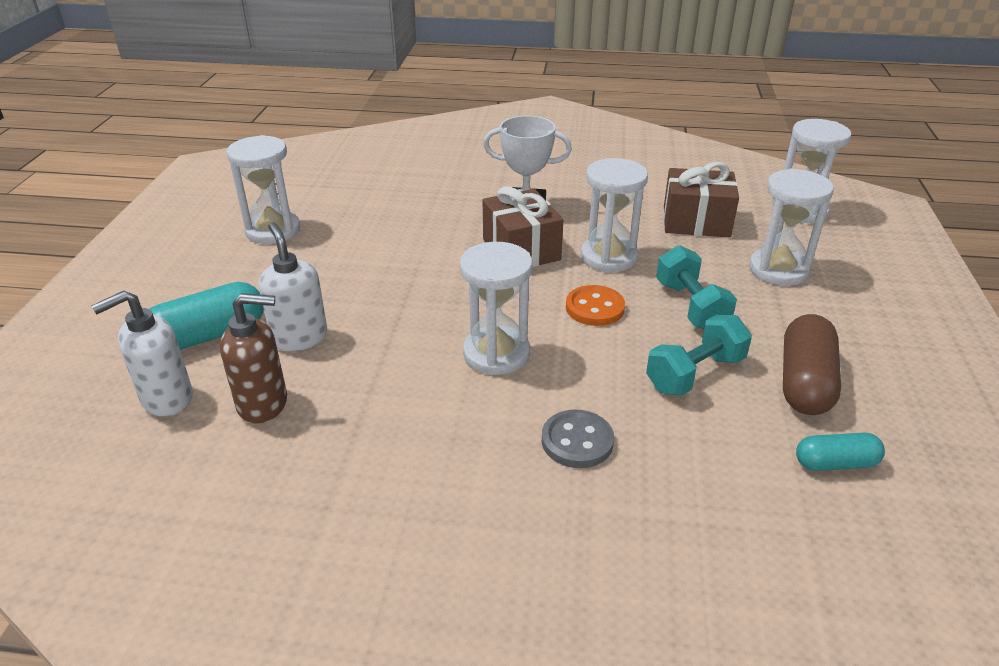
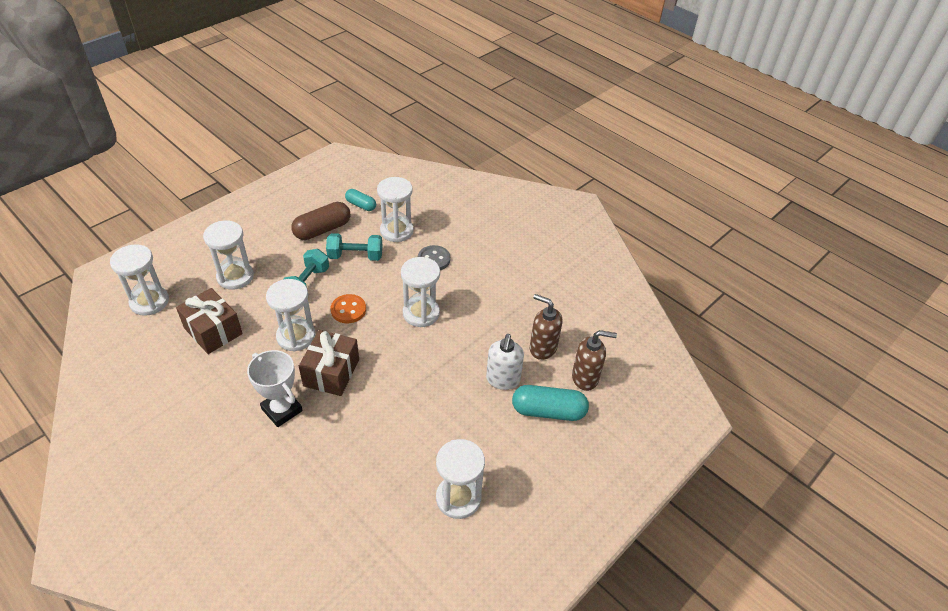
camera: 145 degrees left, 10 degrees up
(166, 399) = (585, 378): white soap dispenser -> brown soap dispenser
(705, 453) = (396, 231): none -> white hourglass

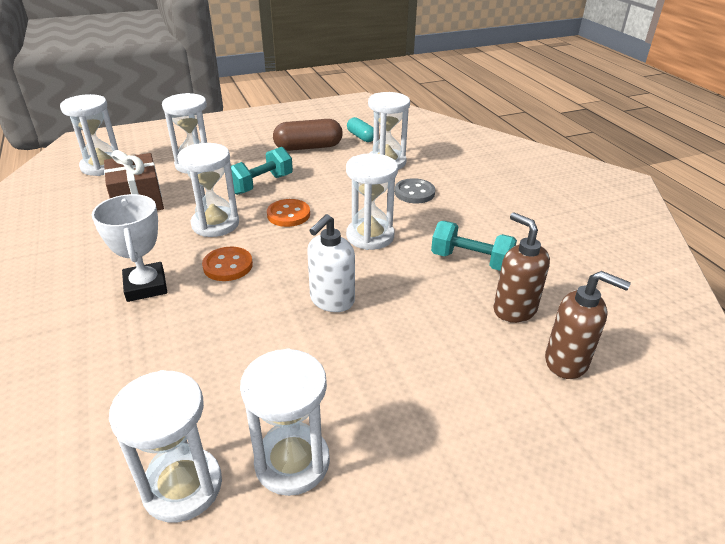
camera: 25 degrees right, 10 degrees down
(331, 372) = (228, 266): brown gift -> orange button
(355, 256) = (328, 173): turquoise dumbbell -> turquoise dumbbell (471, 261)
(404, 535) = (182, 486): none -> white hourglass
(503, 380) = (439, 330): white soap dispenser -> white soap dispenser (331, 300)
(548, 411) = (490, 388): turquoise capsule -> none

